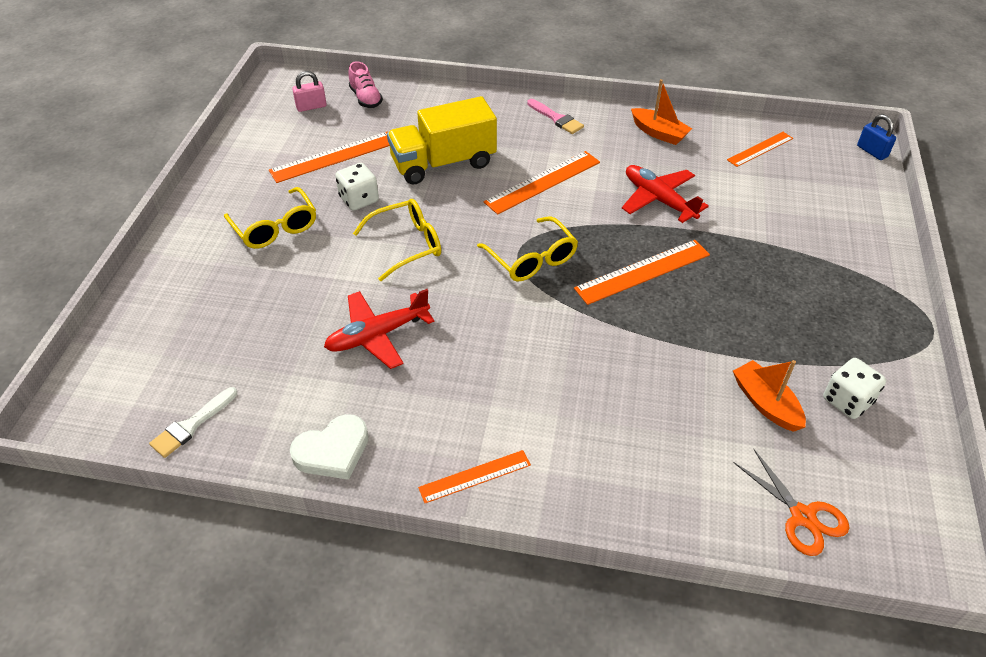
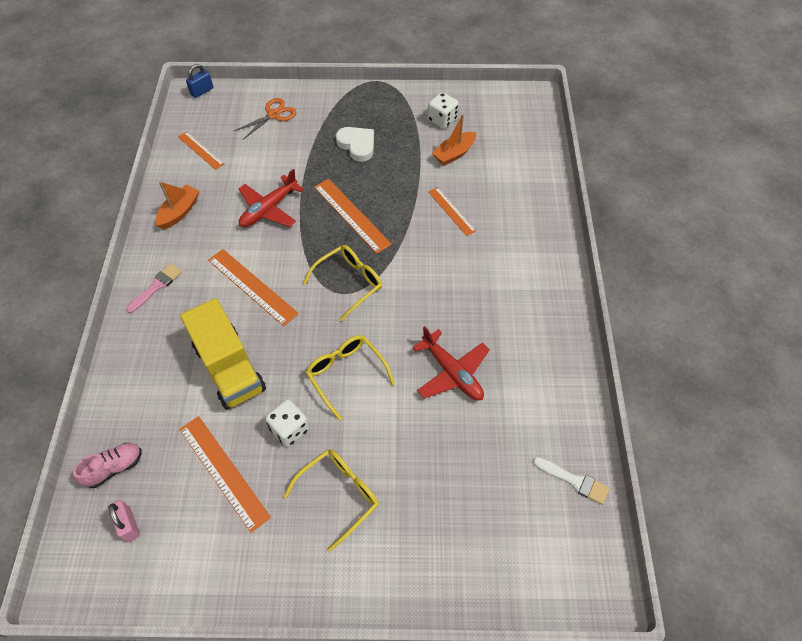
camera: 100 degrees left, 10 degrees up
(333, 451) = (563, 375): white heart -> white heart (357, 145)
(475, 476) = (553, 289): orange ruler -> orange ruler (451, 211)
(802, 516) = (526, 141): orange scissors -> orange scissors (273, 115)

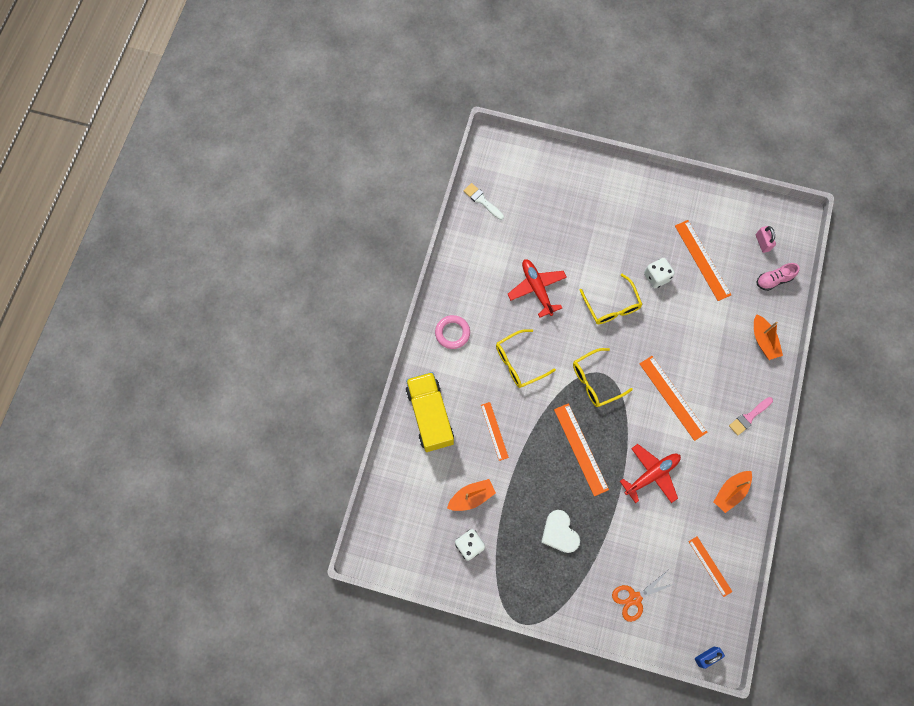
camera: 165 degrees left, 15 degrees up
(134, 378) = (763, 340): none -> orange boat
(229, 368) = (694, 332): yellow truck -> yellow truck (430, 416)
(339, 495) = (630, 228): yellow glasses -> yellow glasses (519, 362)
(539, 295) = (452, 333): none -> pink ring

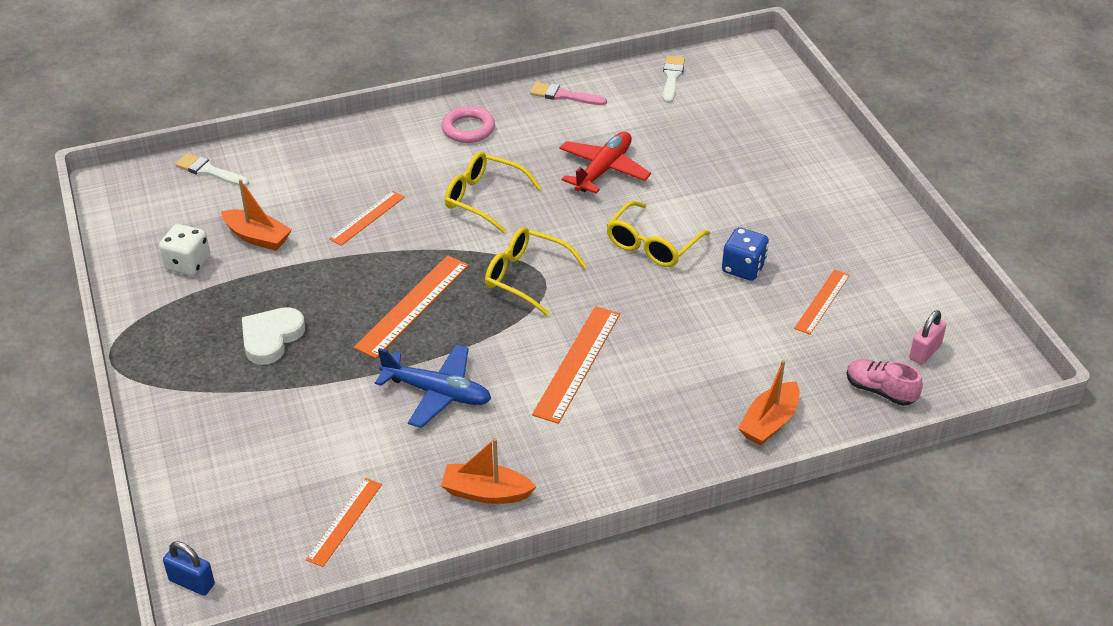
camera: 55 degrees right, 30 degrees down
(392, 492) = (209, 171): none -> white brush
(430, 416) = (339, 158): yellow truck -> none
(635, 598) = (229, 458): orange scissors -> none
(652, 474) = (437, 393): red plane -> blue plane
(656, 277) = (743, 268): white dice -> blue dice
(702, 260) = (822, 301): orange ruler -> orange ruler, size x0.63
(749, 417) = (629, 461): pink brush -> pink brush (564, 95)

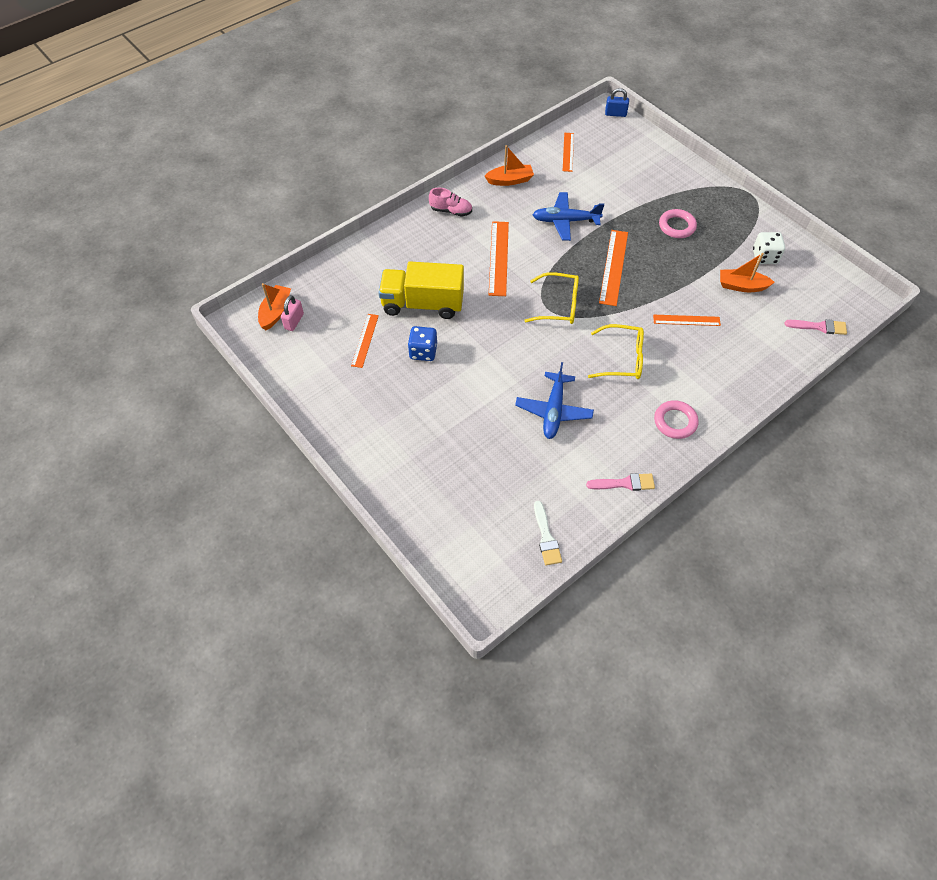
camera: 160 degrees right, 15 degrees up
(209, 171) = (819, 327): white brush -> pink brush
(271, 338) = (677, 226): white heart -> pink ring
(367, 218) = (686, 320): orange ruler -> orange ruler turned 75 degrees clockwise
(604, 170) = (553, 411): red plane -> blue plane
(653, 244) = (490, 353): yellow glasses -> none
(722, 327) = (423, 304): none -> yellow truck
(769, 422) = (378, 252): orange boat -> orange boat (275, 312)
(880, 391) = (318, 288): pink shoe -> pink shoe (451, 211)

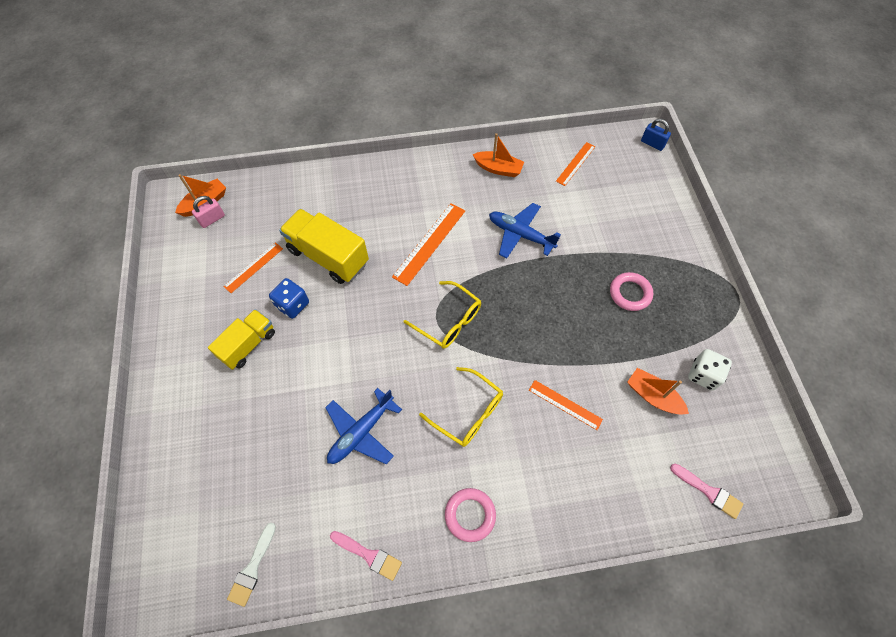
camera: 30 degrees right, 5 degrees up
(411, 397) = (248, 345): none -> yellow truck
(451, 211) = (422, 175): pink shoe -> none
(614, 267) = (532, 307): orange ruler -> none

